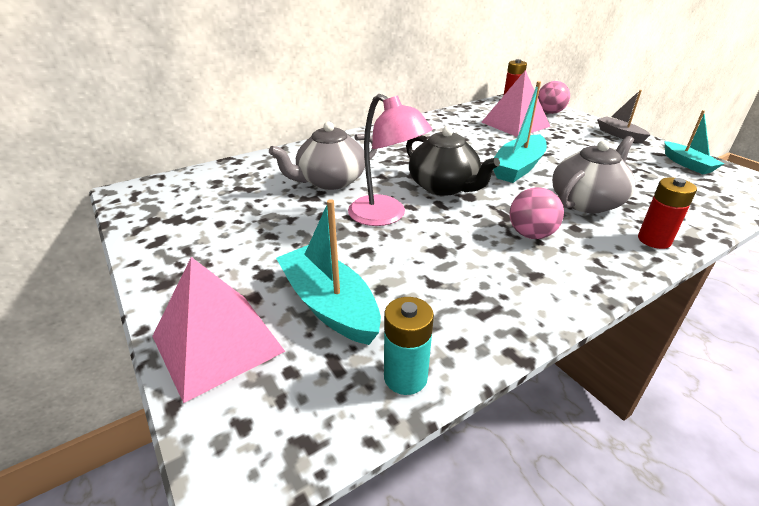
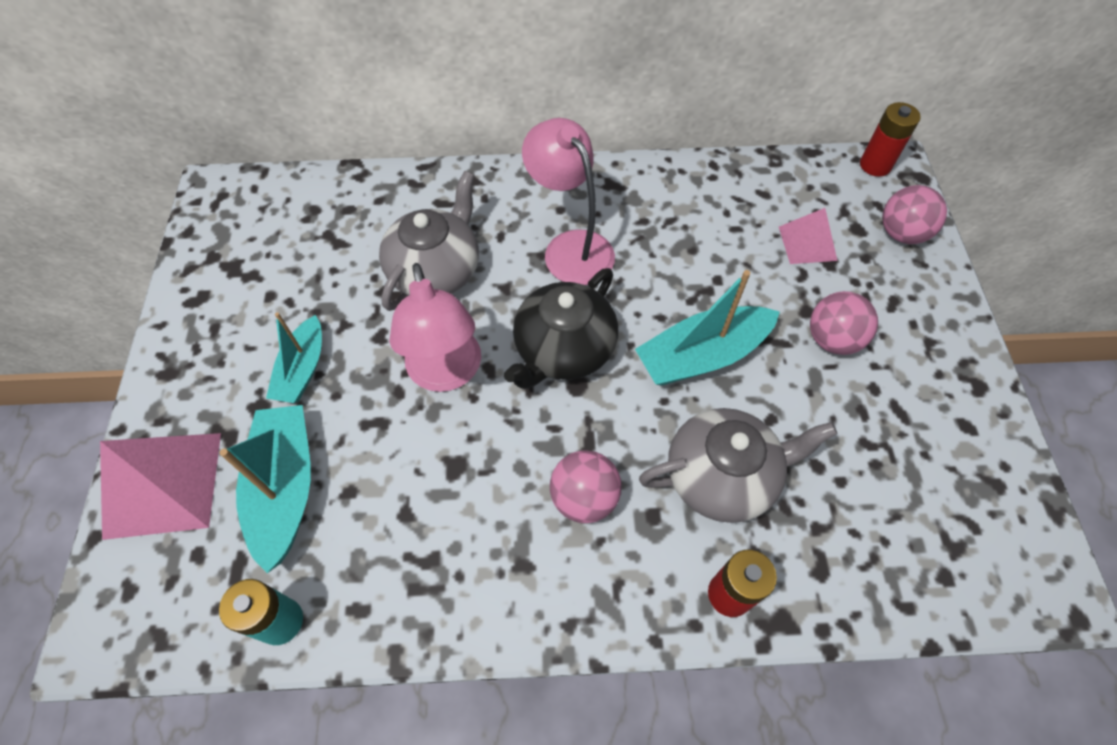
camera: 30 degrees right, 25 degrees up
(330, 181) = (436, 270): grey teapot -> grey teapot turned 120 degrees clockwise
(401, 153) = (570, 247): none -> pink lamp
(444, 187) = (563, 350): black teapot -> black teapot turned 45 degrees clockwise
(515, 124) = (807, 243): pink pyramid -> pink pyramid, size x0.57
(568, 146) = (832, 339): none -> pink ball
(619, 135) = (955, 348): grey boat -> none
(687, 164) = (981, 474): turquoise boat -> turquoise boat (302, 369)

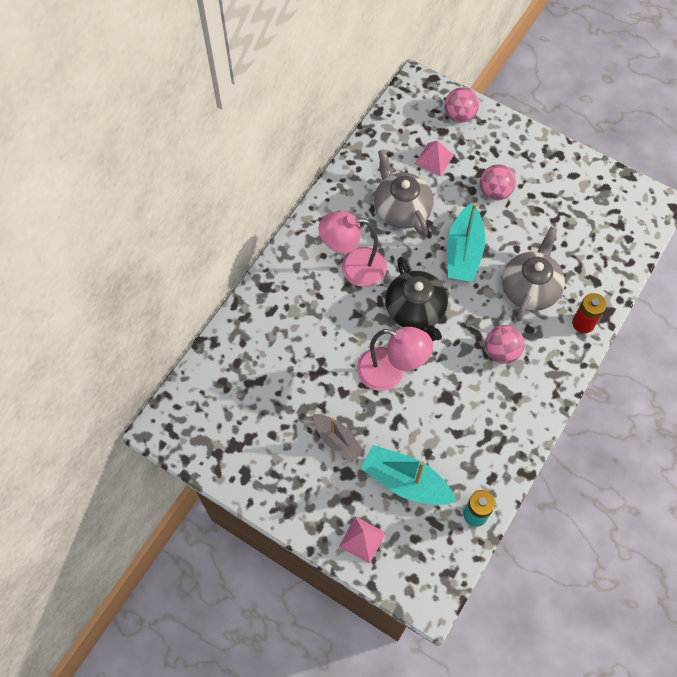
camera: 55 degrees left, 5 degrees up
(163, 484) = (362, 539): pink pyramid -> pink pyramid, size x0.57
(302, 369) = (337, 440): turquoise boat -> grey boat
(436, 270) = (319, 341): grey teapot -> grey teapot (401, 209)
(875, 165) = (410, 91): red battery -> none

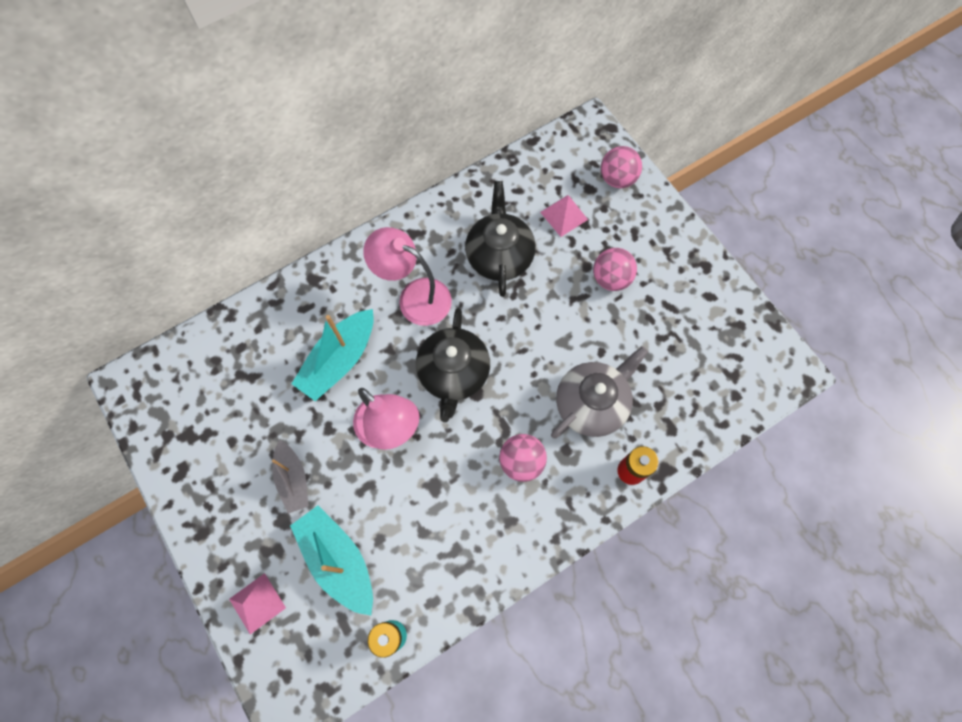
camera: 25 degrees right, 5 degrees up
(401, 209) = (499, 255): grey teapot -> black teapot
(463, 252) = (540, 331): turquoise boat -> turquoise boat (339, 360)

